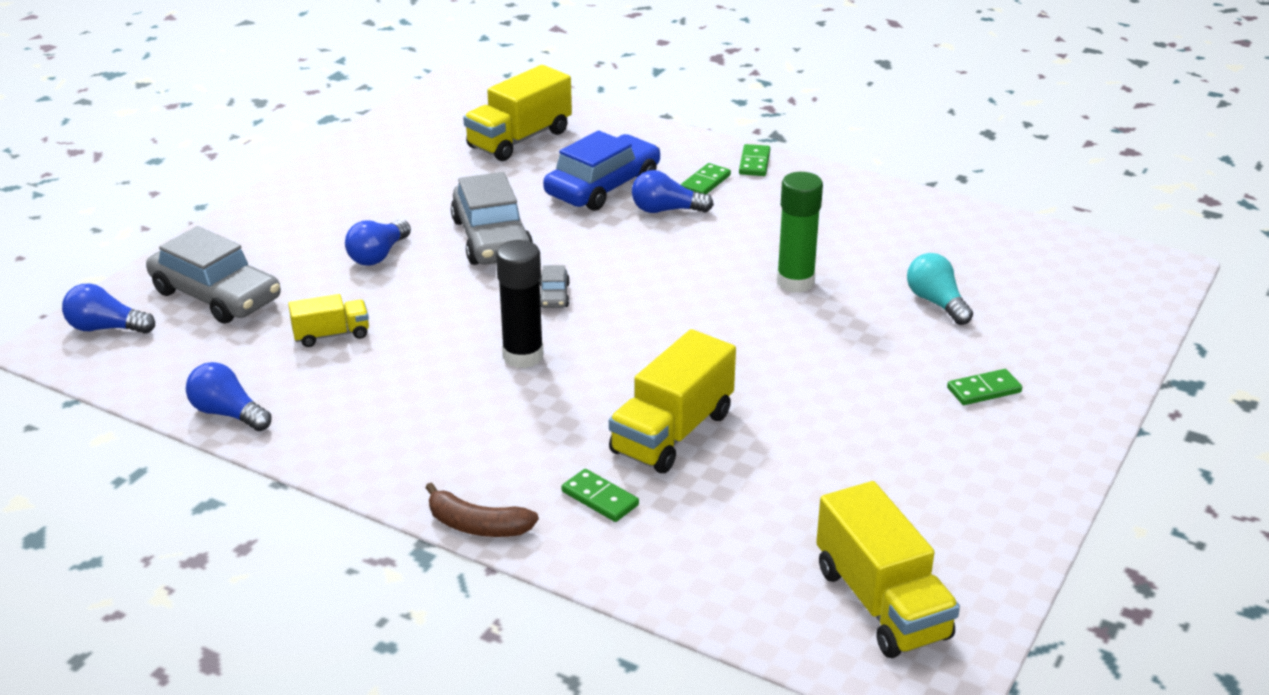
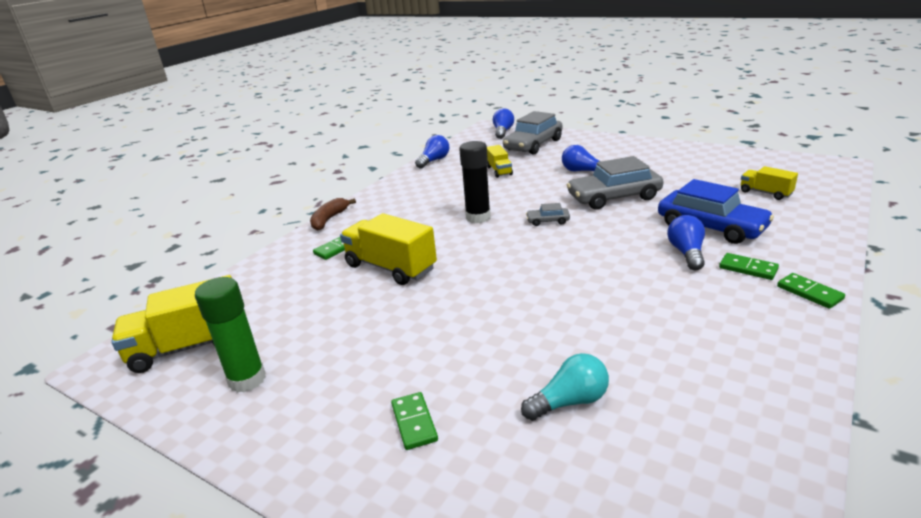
camera: 95 degrees right, 5 degrees down
(519, 139) = (765, 193): yellow truck -> yellow truck, size x0.55
(754, 163) = (809, 293): green domino -> green domino turned 45 degrees clockwise
(795, 282) = (588, 315): green glue stick -> green glue stick (247, 380)

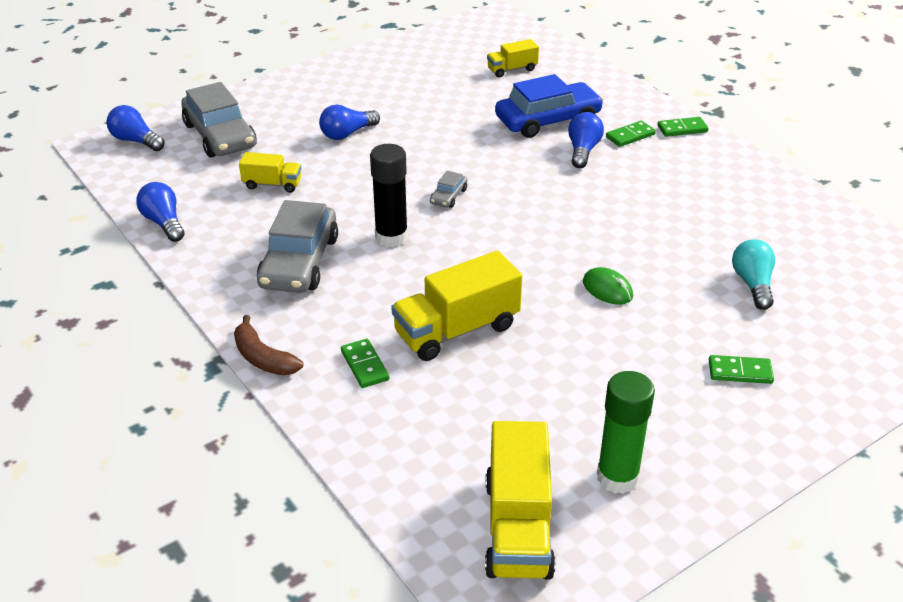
camera: 70 degrees left, 10 degrees up
(488, 316) = (607, 289): none -> green mouse
(614, 197) = (436, 141): grey car -> grey car (299, 262)
(686, 253) = (583, 150): blue light bulb -> blue light bulb turned 75 degrees clockwise

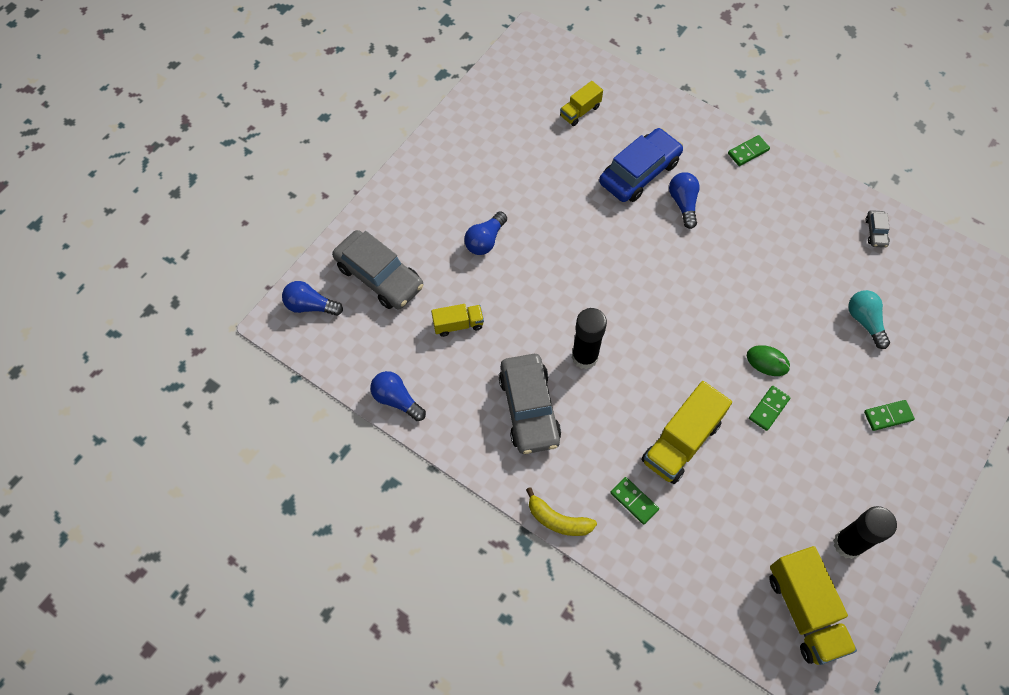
camera: 20 degrees left, 25 degrees up
(263, 358) = (558, 520): brown banana -> yellow banana
(448, 196) = (605, 294): grey car -> grey car (875, 232)
(617, 477) = (847, 544): green glue stick -> black glue stick
(630, 136) = (712, 173): green domino -> green domino (768, 409)

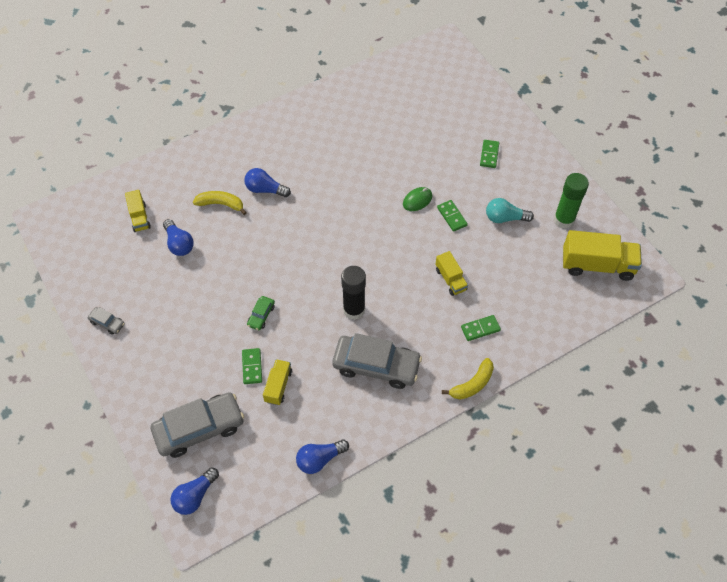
camera: 65 degrees left, 5 degrees down
(485, 240) = (214, 335): blue light bulb -> blue light bulb (179, 244)
(529, 271) = (261, 315): none -> green car
(639, 172) = (221, 204): blue car -> yellow banana
(681, 442) = (450, 279): yellow truck -> yellow truck, size x0.55
(748, 152) = (248, 131): green domino -> green domino (252, 367)
(847, 544) = (564, 220): black glue stick -> green glue stick
(865, 321) = (417, 133): turquoise light bulb -> turquoise light bulb (505, 218)
(875, 232) = (356, 93): grey car -> grey car (107, 323)

